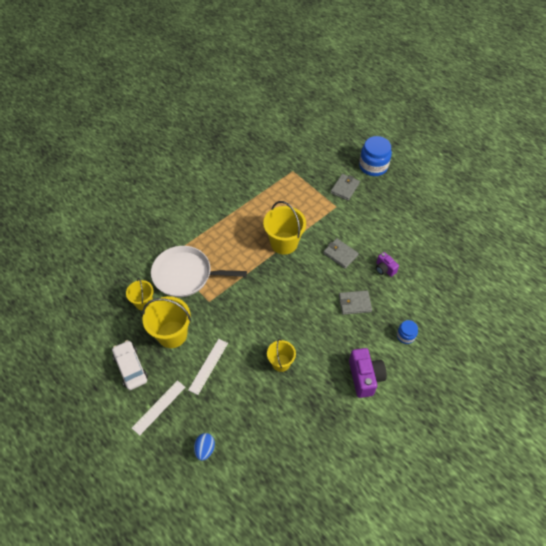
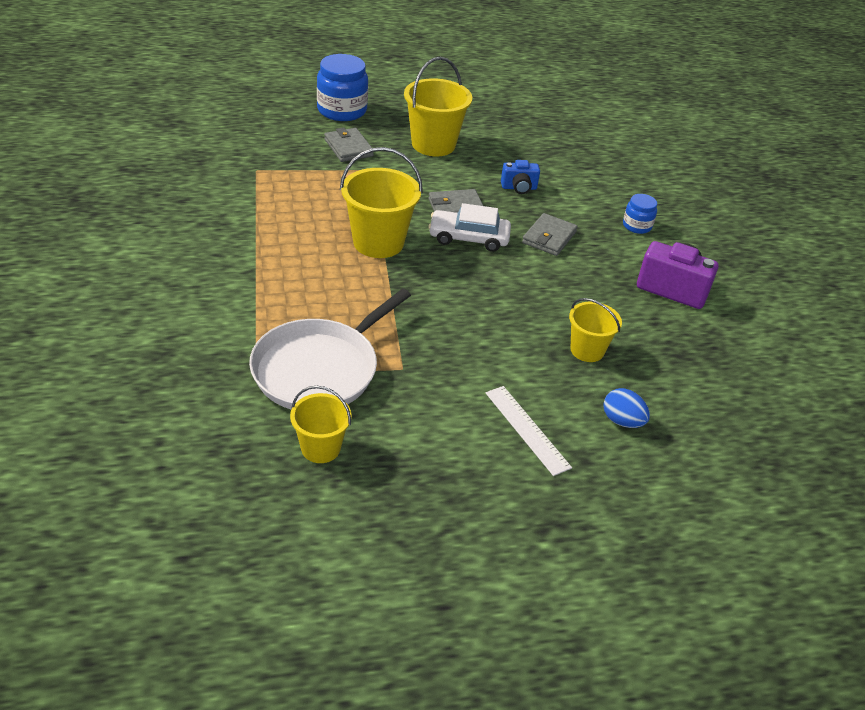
camera: 60 degrees left, 15 degrees down
(131, 367) = (444, 531): white car -> white car (468, 238)
(159, 407) = (558, 530): white ruler -> none
(172, 334) = (424, 443): yellow bucket -> yellow bucket (433, 144)
(205, 449) = (679, 508): blue egg -> blue egg (622, 421)
(384, 269) = (519, 188): purple camera -> blue camera

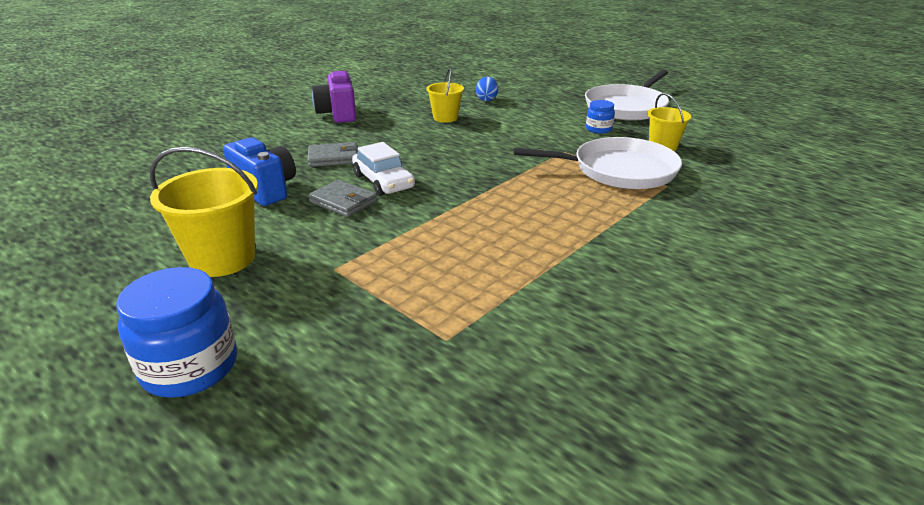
camera: 125 degrees left, 10 degrees down
(348, 148) = (301, 305): grey wallet -> none
(378, 242) = (454, 210): yellow bucket -> none
(459, 534) = (627, 107): none -> white pan
(519, 188) = (265, 190): blue camera -> blue camera, size x1.71
(526, 429) = (538, 113): white ruler -> none
(637, 226) = (267, 138): blue jar -> blue jar (598, 129)

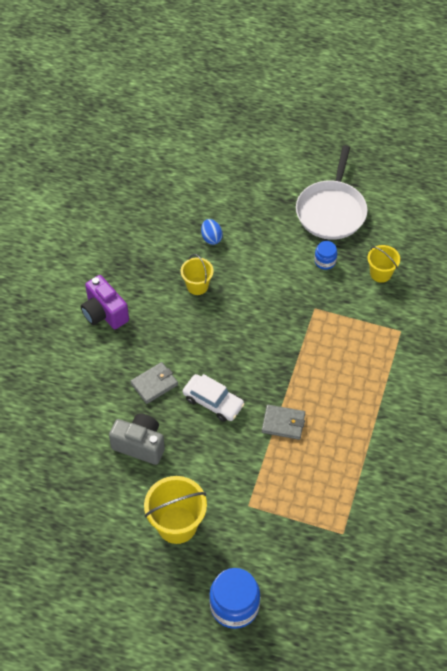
camera: 25 degrees left, 25 degrees up
(265, 190) = (140, 445): blue camera -> grey camera
(343, 202) = (204, 437): grey wallet -> grey wallet (283, 423)
(619, 170) = (363, 322): white pan -> none

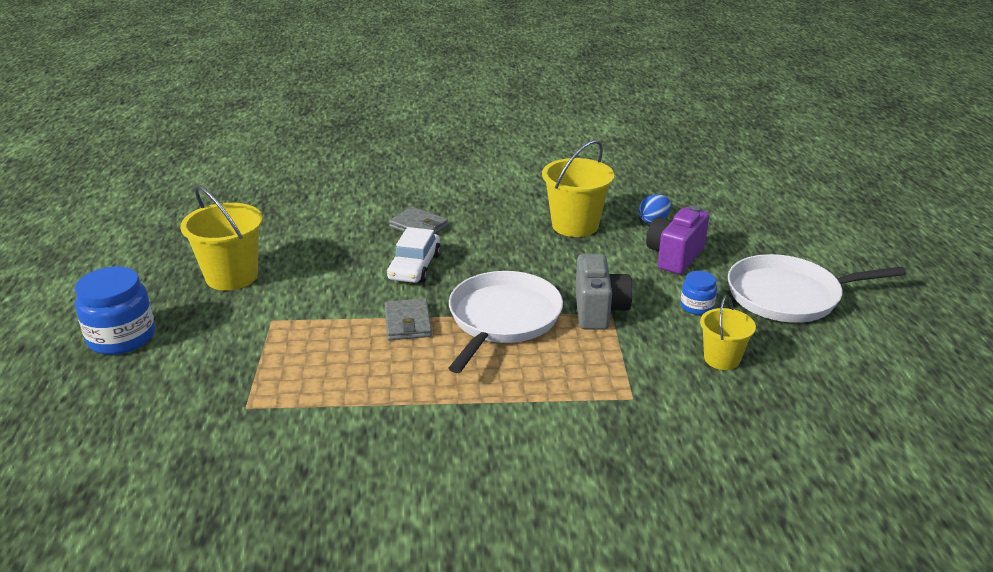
camera: 70 degrees right, 25 degrees down
(104, 313) = (495, 182): purple camera -> purple camera (675, 256)
(140, 445) = (333, 234): grey camera -> grey camera (599, 310)
(197, 286) = (575, 225): yellow bucket -> yellow bucket, size x1.65
(299, 368) = (502, 319): none -> white pan

